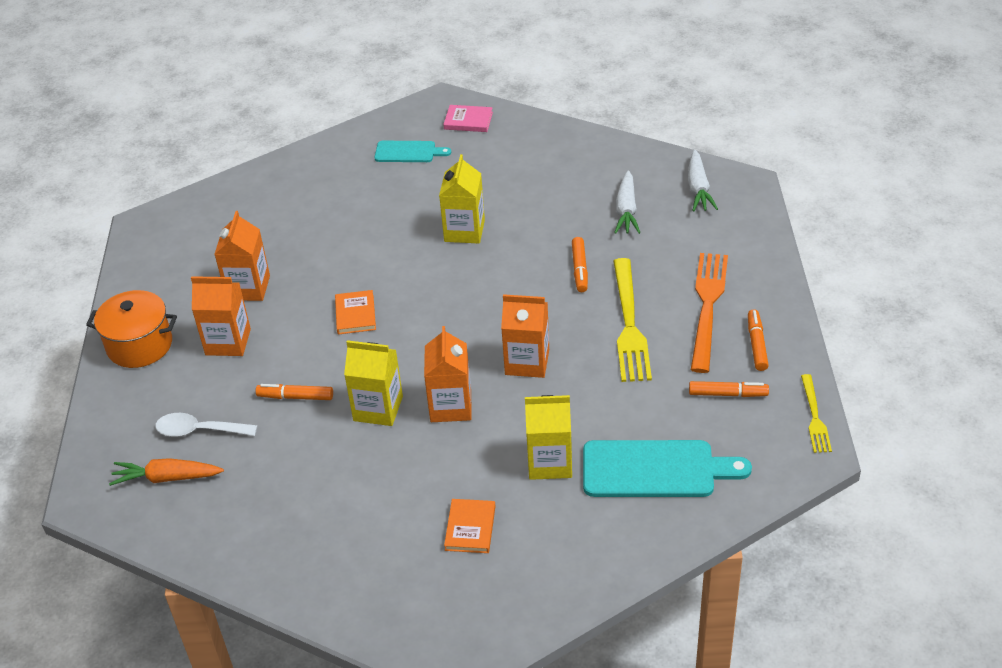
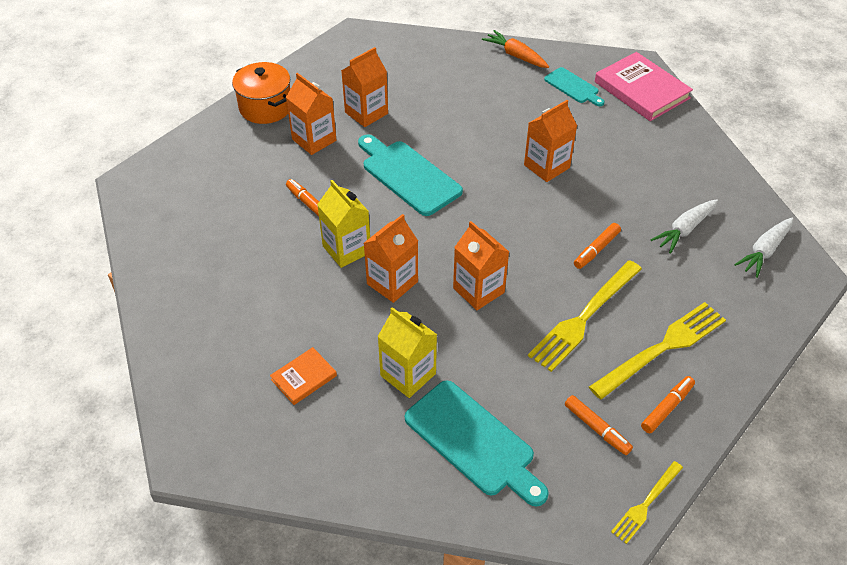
camera: 40 degrees right, 5 degrees up
(167, 478) = (182, 201): orange carrot -> orange carrot (516, 55)
(199, 430) = (233, 185): white spoon -> none
(355, 314) = (408, 175): orange book -> turquoise cutting board
(464, 231) = (546, 166): yellow carton -> orange carton
(468, 121) = (641, 90): pink book -> pink book, size x1.92
(707, 306) = (662, 348): orange fork -> yellow fork

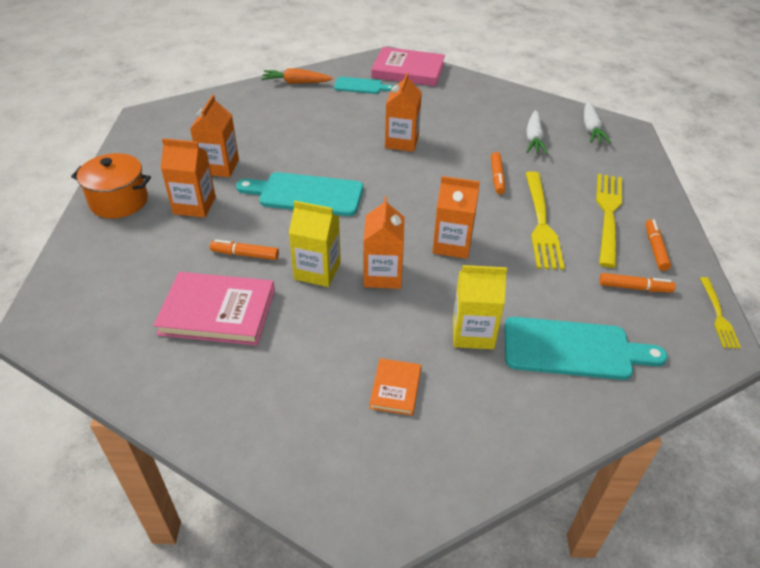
camera: 40 degrees left, 5 degrees down
(245, 240) = (217, 312): none -> pink book

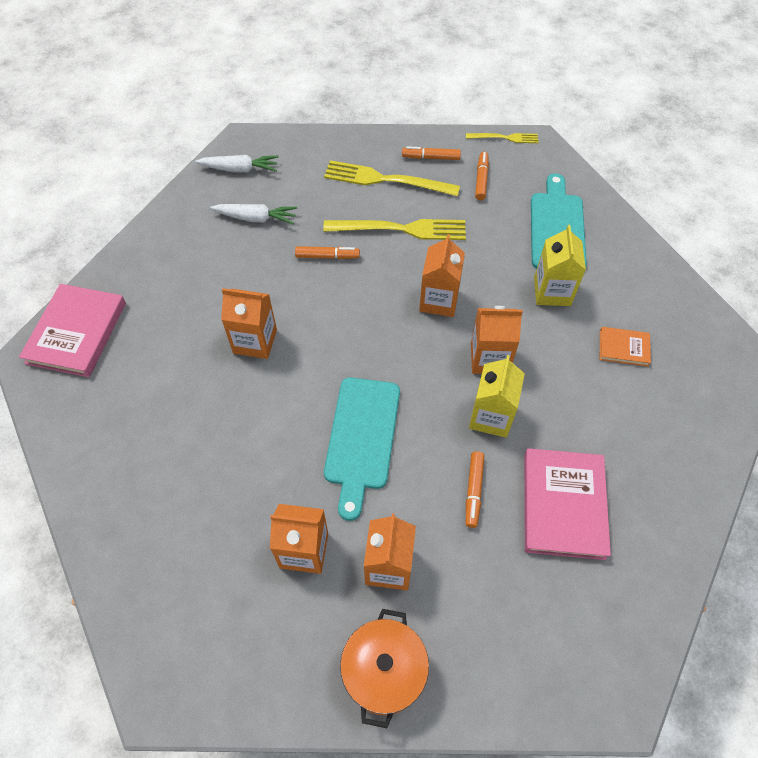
camera: 90 degrees left, 15 degrees up
(296, 82) = (87, 476): orange carrot -> none
(360, 86) = (111, 389): turquoise cutting board -> none

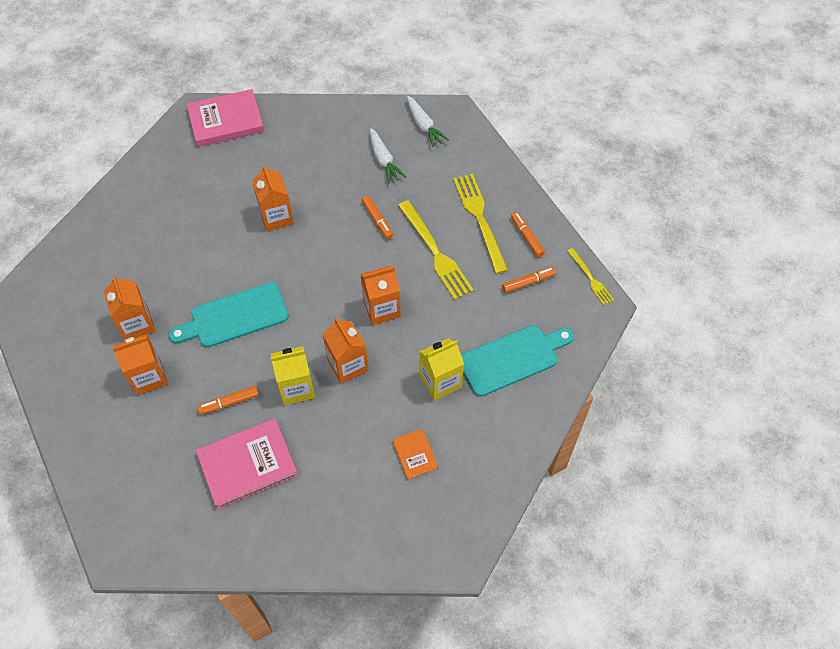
camera: 60 degrees right, 0 degrees up
(384, 672) = (78, 407): orange pot -> none

